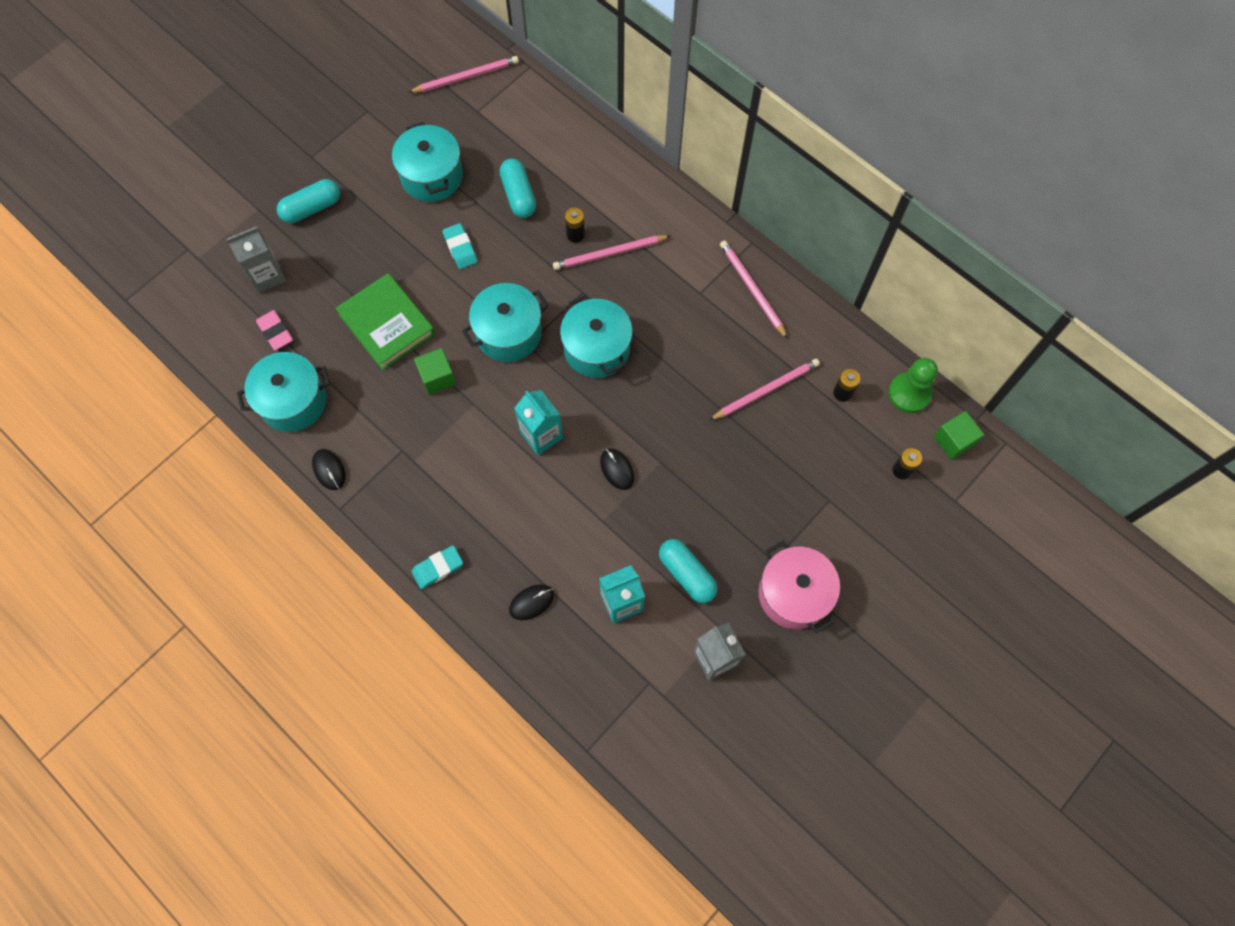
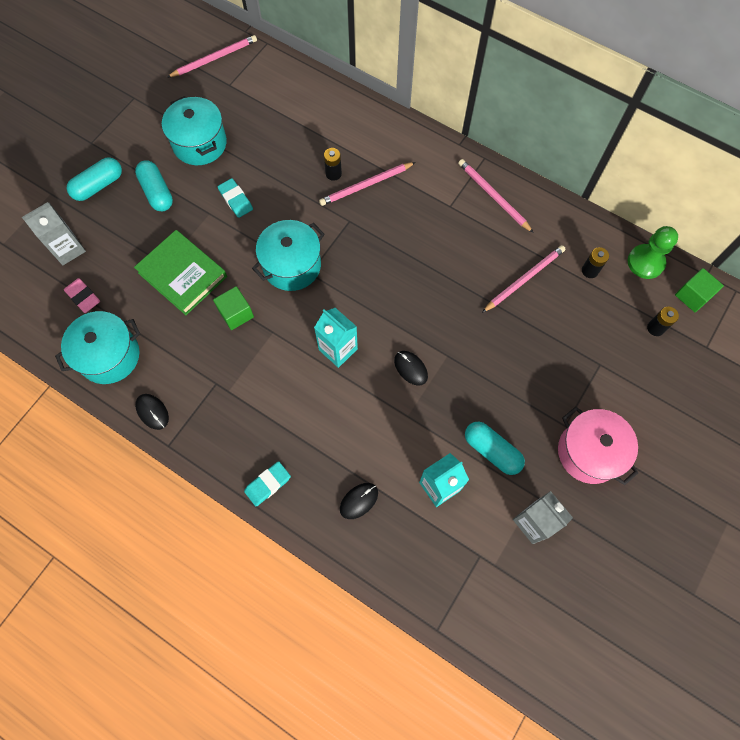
camera: 10 degrees left, 0 degrees up
(518, 195) = (278, 148): turquoise capsule -> turquoise capsule (157, 192)
(596, 348) = (371, 267): turquoise pot -> none

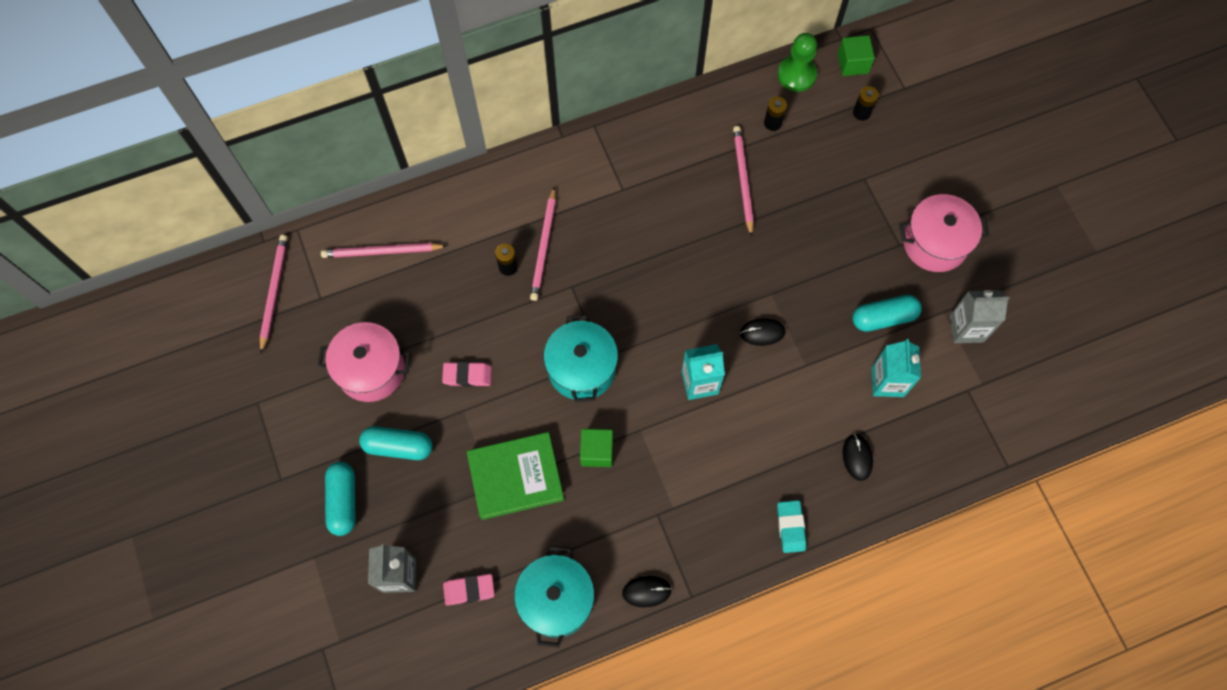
camera: 55 degrees left, 0 degrees up
(200, 143) = (371, 370): turquoise pot -> pink pot
(236, 200) = (467, 375): turquoise eraser -> pink eraser
(493, 196) = (640, 146): pink pencil -> pink pencil (382, 252)

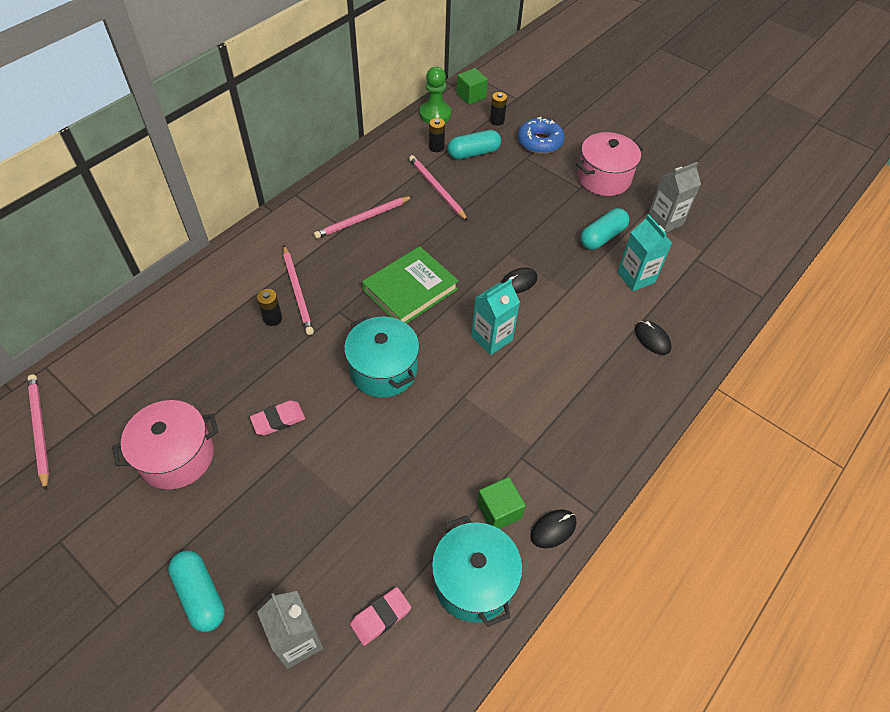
camera: 30 degrees left, 15 degrees down
(382, 252) = (143, 352): pink pencil -> pink pencil (362, 219)
(398, 446) = (237, 513): turquoise capsule -> turquoise capsule (473, 153)
(516, 477) = (372, 487): green book -> green book (410, 290)
(596, 451) = (435, 430): green cube -> green cube (499, 511)
(790, 527) = (638, 414): turquoise eraser -> none
(893, 163) = (540, 142): none -> blue donut

